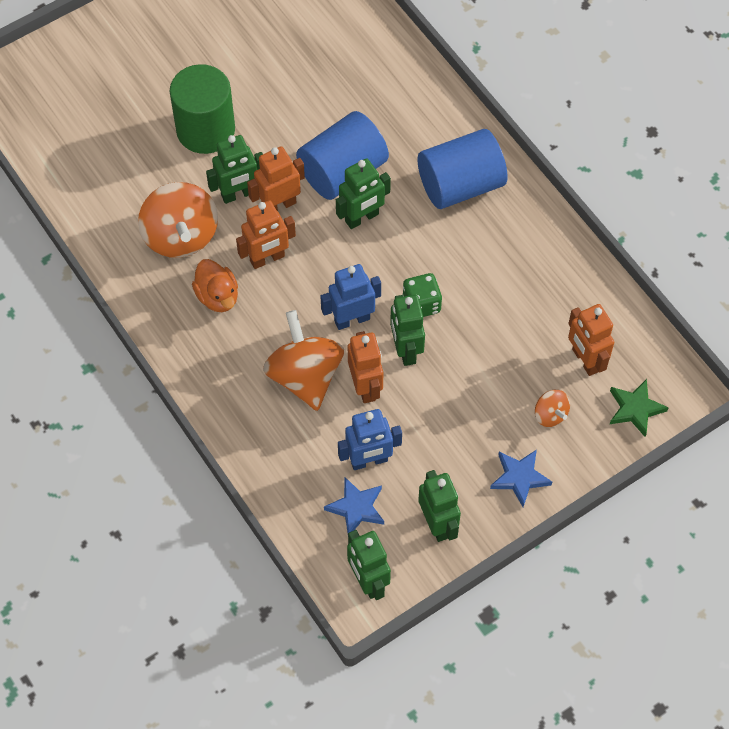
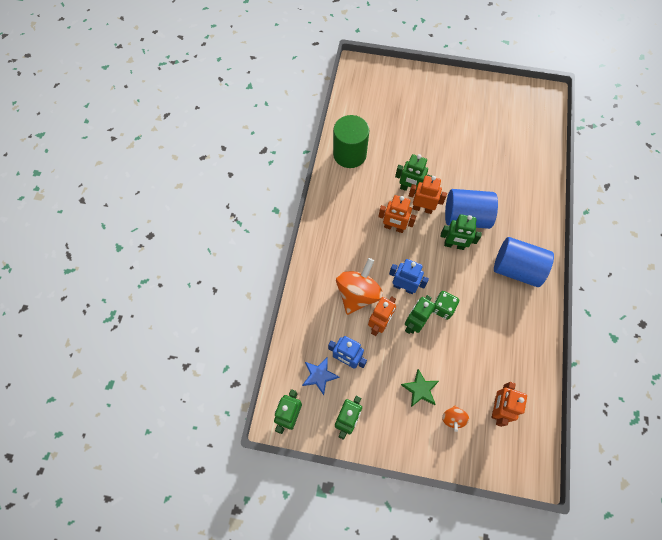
camera: 45 degrees right, 5 degrees up
(181, 236) = (367, 187): orange spinning top -> none
(205, 130) = (423, 150): green cylinder -> green cylinder (349, 154)
(217, 296) = (356, 226): orange duck -> none
(519, 478) = (407, 435): blue star -> none
(635, 409) = (499, 457): green star -> green star (420, 389)

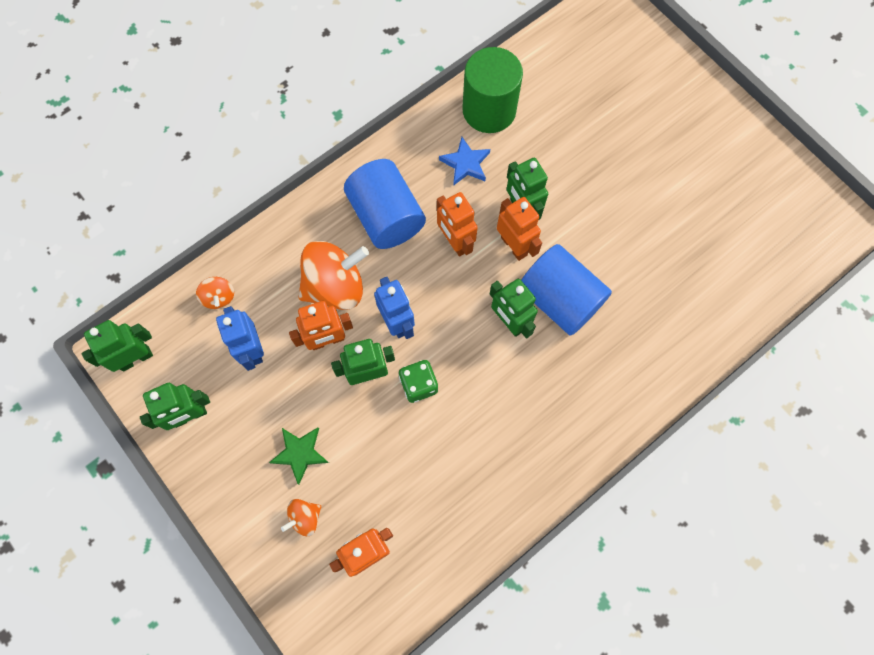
camera: 40 degrees right, 5 degrees up
(304, 347) = (219, 297): none -> orange spinning top
(319, 375) = (205, 342): blue star -> blue star (465, 163)
(516, 269) = (559, 414): blue cylinder -> blue cylinder (386, 216)

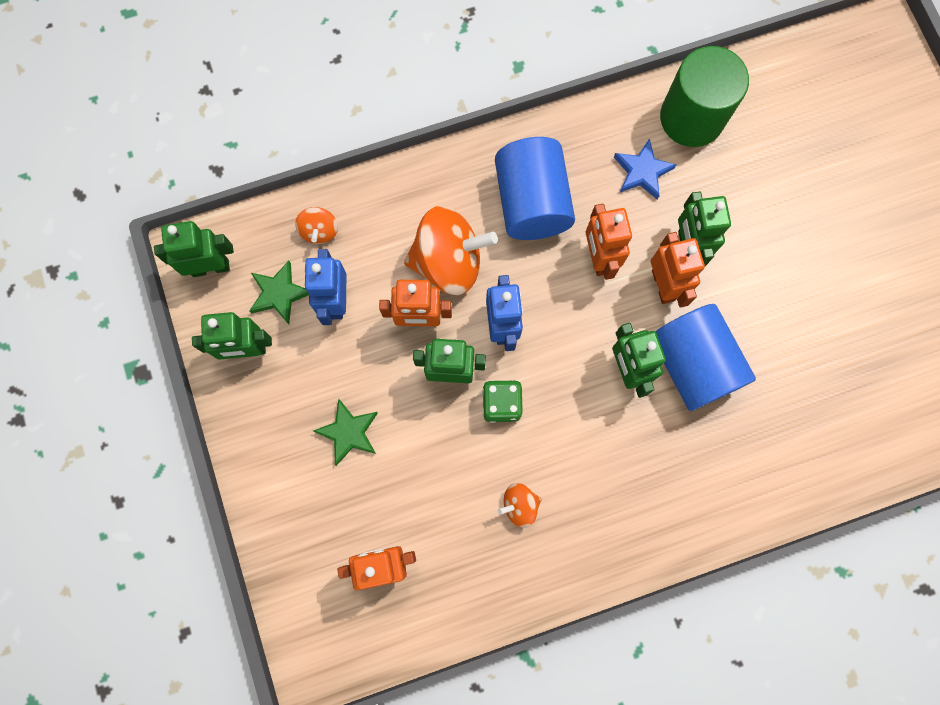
camera: 20 degrees right, 5 degrees up
(202, 360) = (279, 294): none -> green star
(305, 518) = (330, 503): orange spinning top -> orange spinning top (519, 505)

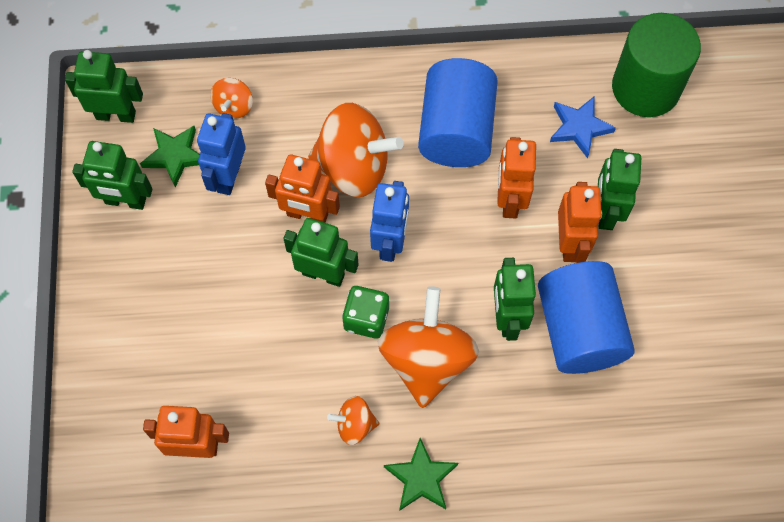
camera: 15 degrees right, 10 degrees down
(348, 432) = (201, 306): green star -> green star (421, 478)
(566, 429) = (426, 360): none -> orange spinning top

